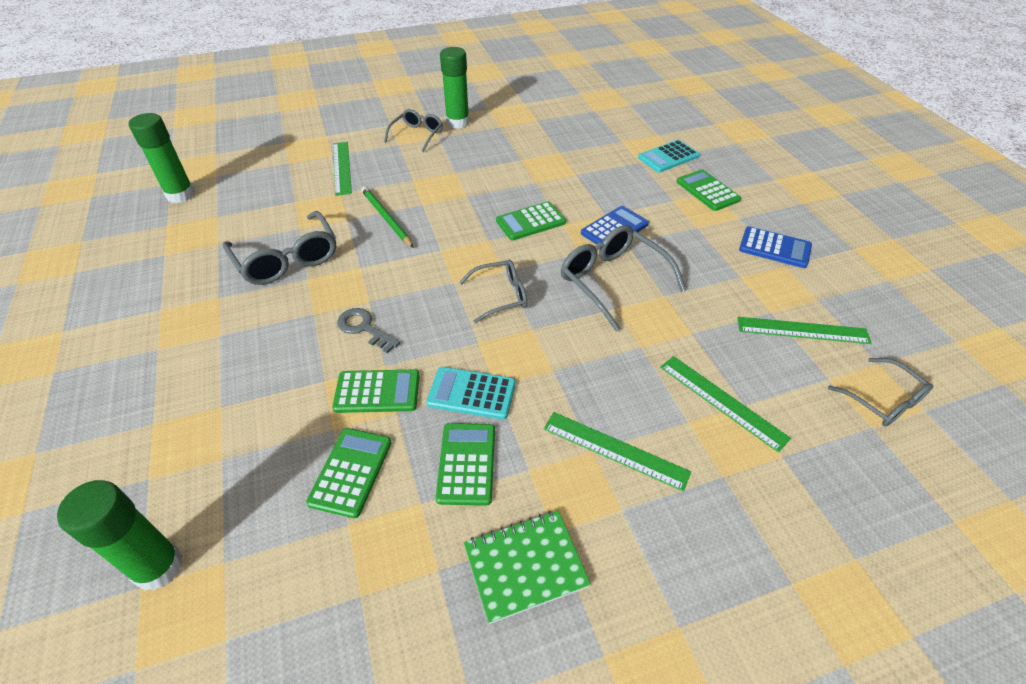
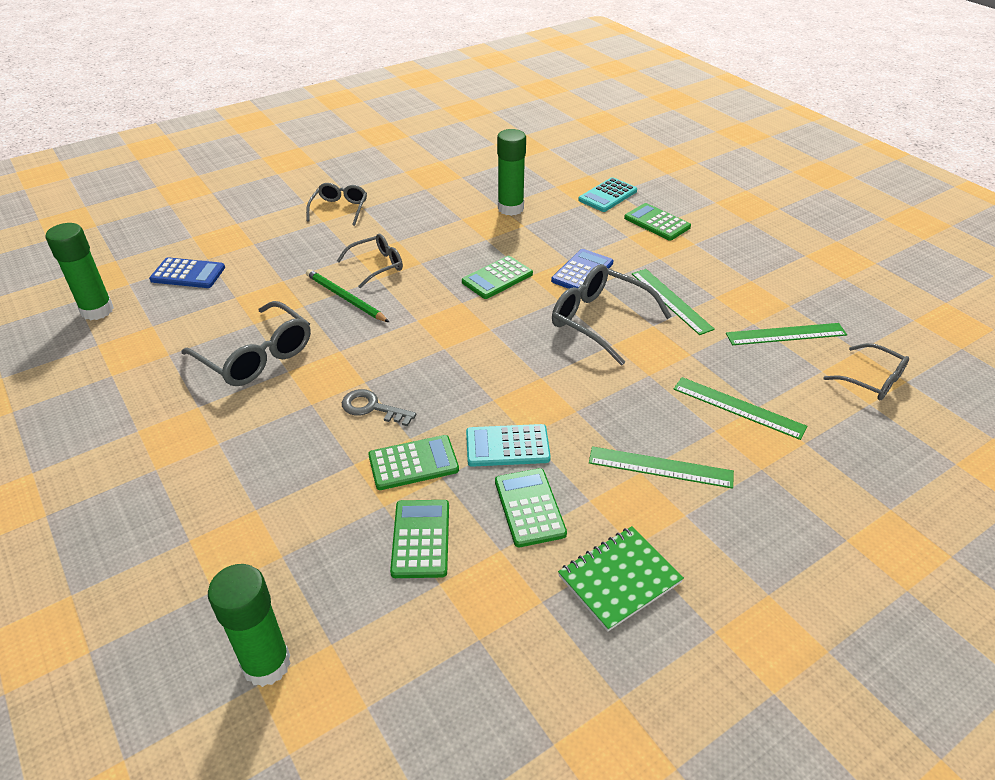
camera: 15 degrees left, 5 degrees down
(342, 167) = (271, 254): green ruler -> green ruler (671, 300)
(457, 122) = (378, 190): green glue stick -> green glue stick (510, 208)
(501, 296) = (497, 353): grey glasses -> grey glasses (377, 265)
(774, 248) = (737, 266): blue calculator -> blue calculator (188, 274)

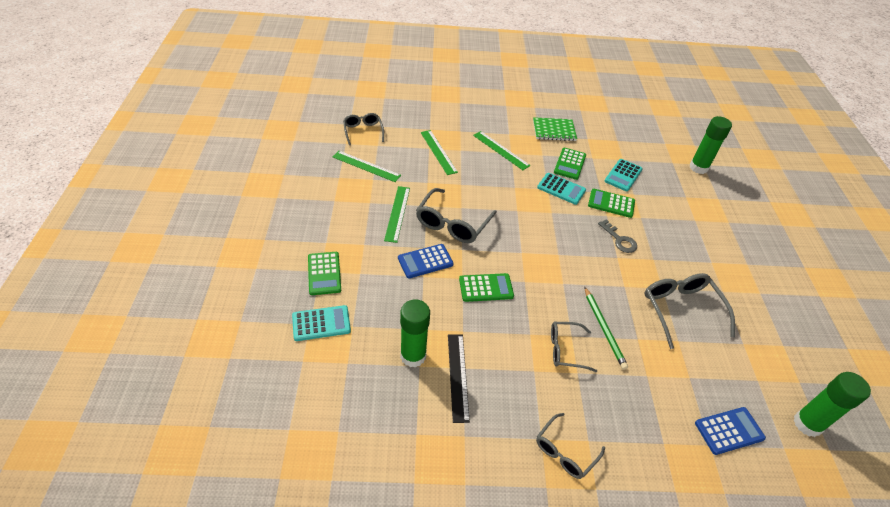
camera: 150 degrees left, 5 degrees up
(188, 274) = (729, 431): blue calculator -> blue calculator turned 120 degrees clockwise
(421, 539) = (623, 175): green calculator -> turquoise calculator
(461, 212) = (457, 376): none -> black ruler
(599, 320) = (452, 224): grey glasses -> grey glasses turned 45 degrees clockwise

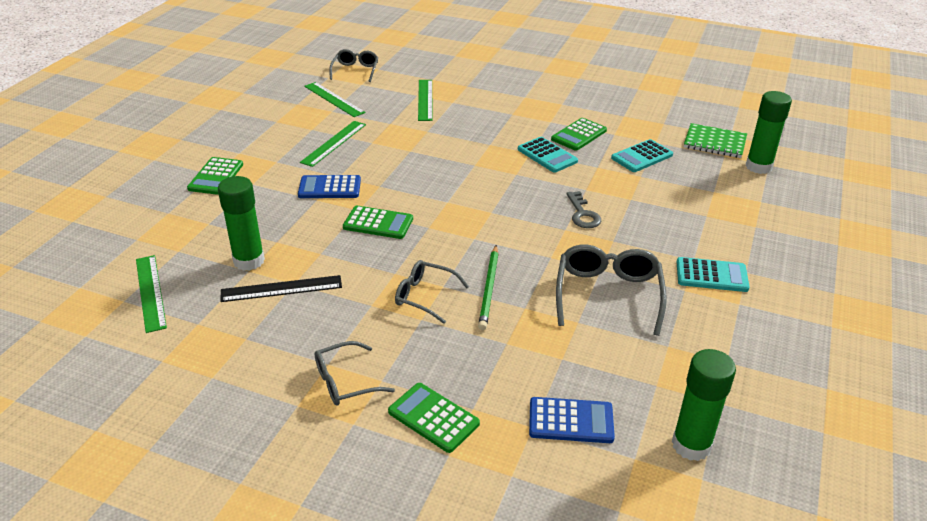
camera: 25 degrees right, 10 degrees down
(321, 323) = (179, 214): turquoise calculator -> turquoise calculator (711, 275)
(452, 224) = (387, 162): grey glasses -> none
(457, 376) = (281, 288): black ruler -> black ruler turned 60 degrees clockwise
(501, 150) = (501, 109): green ruler -> green ruler (150, 292)
(554, 130) = (585, 102): green notebook -> green notebook (714, 143)
(611, 203) = (601, 179): green calculator -> green calculator (433, 418)

